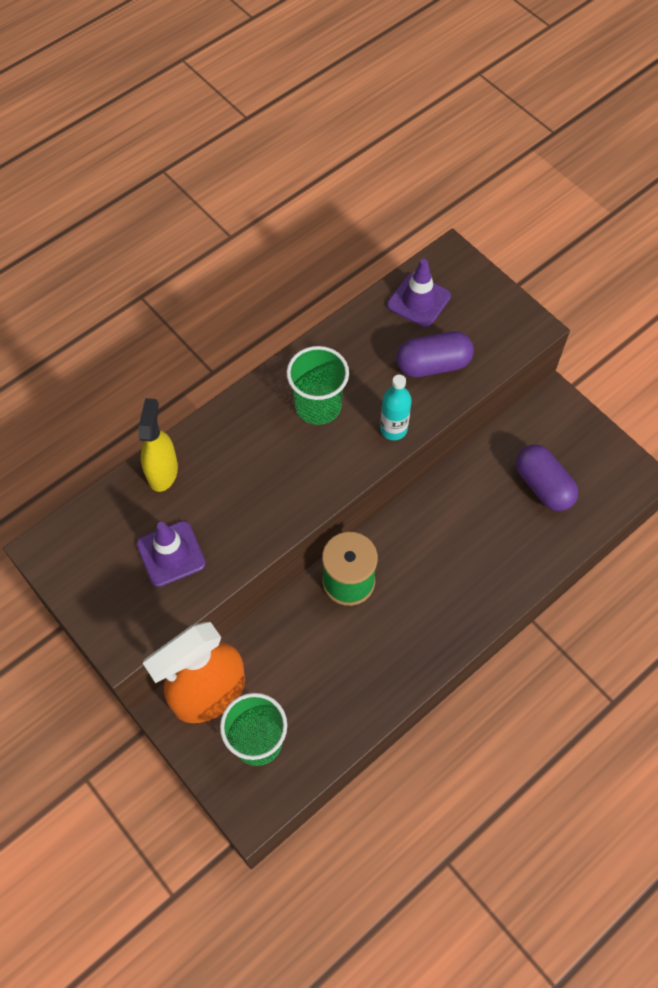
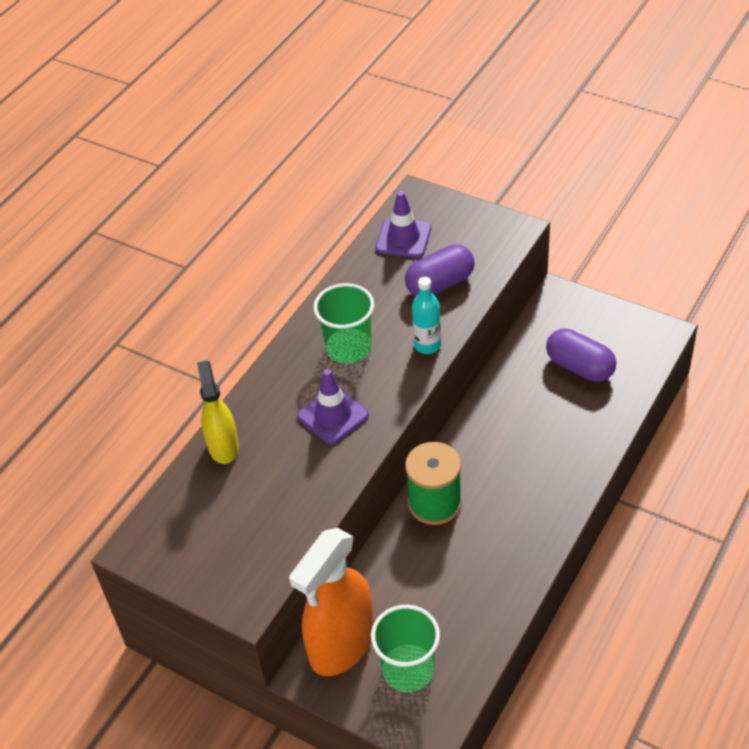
camera: 15 degrees left, 15 degrees down
(171, 554) = (262, 512): purple traffic cone -> purple traffic cone (333, 415)

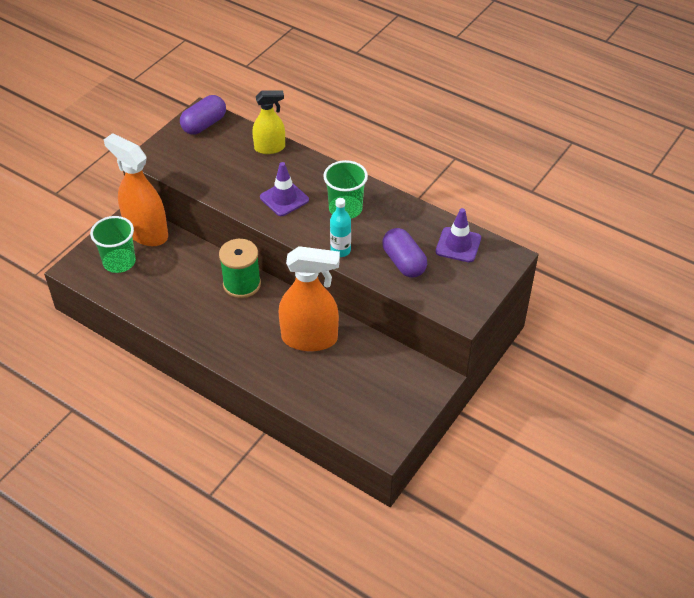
camera: 90 degrees right, 0 degrees up
(518, 417) = (310, 338): none -> orange spray bottle
(579, 367) = (354, 383): purple capsule -> purple capsule (204, 125)

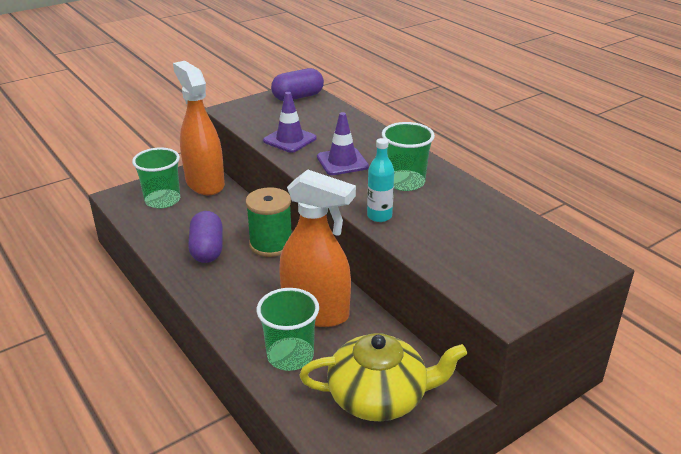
camera: 20 degrees right, 15 degrees down
(270, 148) = (351, 122): yellow spray bottle -> none
(308, 381) = (290, 356): none -> green cup
(386, 394) = (379, 396): none -> yellow teapot
(404, 262) = (450, 242): purple capsule -> purple capsule (207, 249)
(458, 245) = (527, 239): purple traffic cone -> purple traffic cone (290, 139)

